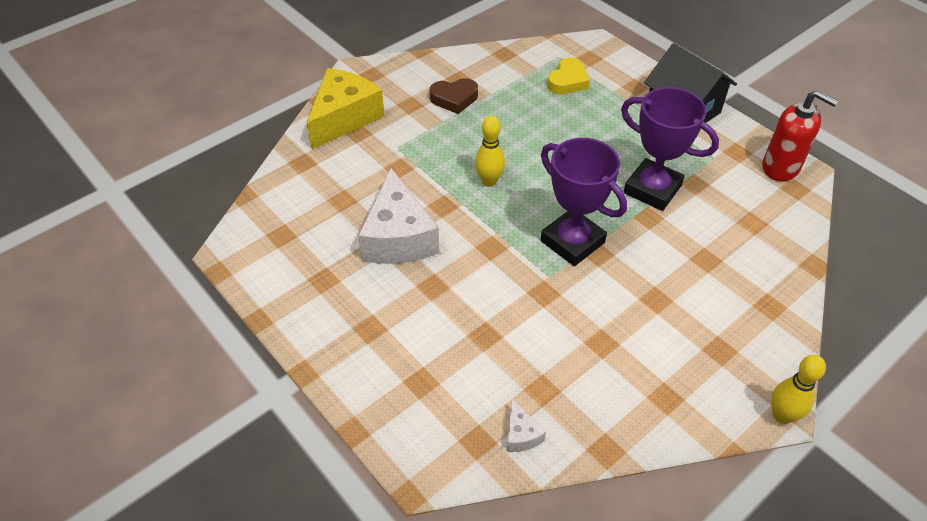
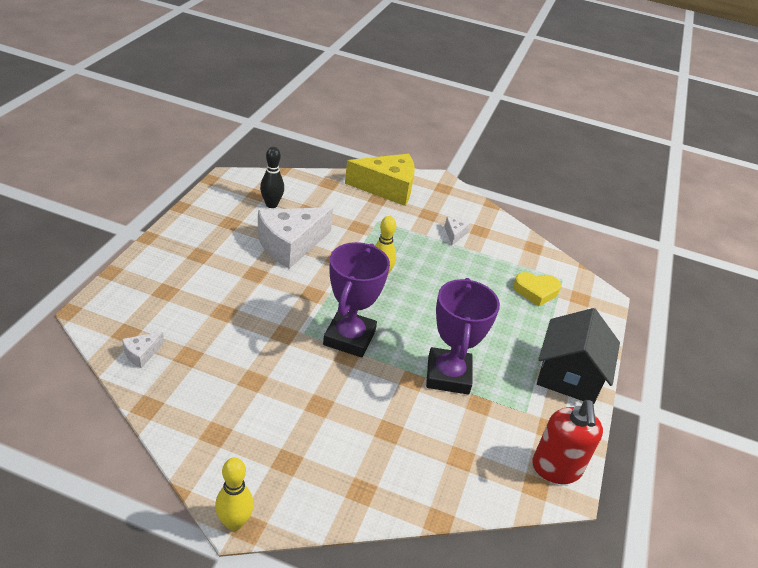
camera: 55 degrees right, 10 degrees down
(311, 228) = (271, 204): none -> black bowling pin
(454, 99) = (454, 234): brown heart -> white cheese

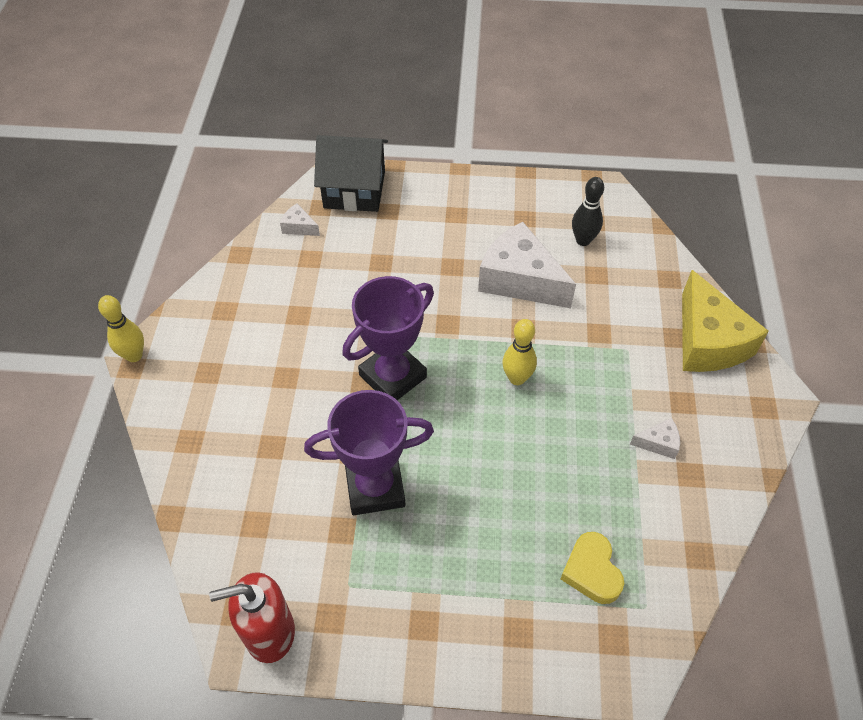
camera: 80 degrees right, 15 degrees up
(349, 338) = (393, 376): purple trophy -> purple trophy turned 45 degrees counterclockwise
(569, 375) = (434, 635): black house -> black house (354, 190)

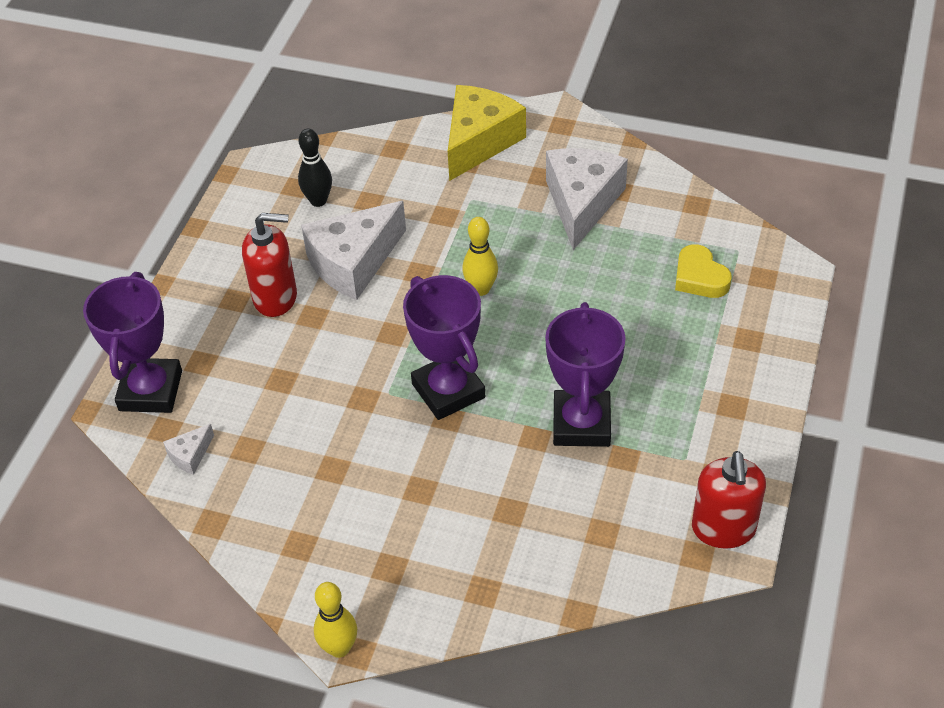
camera: 75 degrees left, 5 degrees down
(354, 190) = (150, 391): black house -> purple trophy
(465, 238) = (275, 298): none -> red soap dispenser
(591, 571) = (699, 277): yellow heart -> yellow heart turned 60 degrees clockwise
(658, 443) = (582, 203): white cheese -> white cheese, size x2.32
(708, 341) = (479, 142): yellow cheese -> yellow cheese turned 60 degrees counterclockwise

